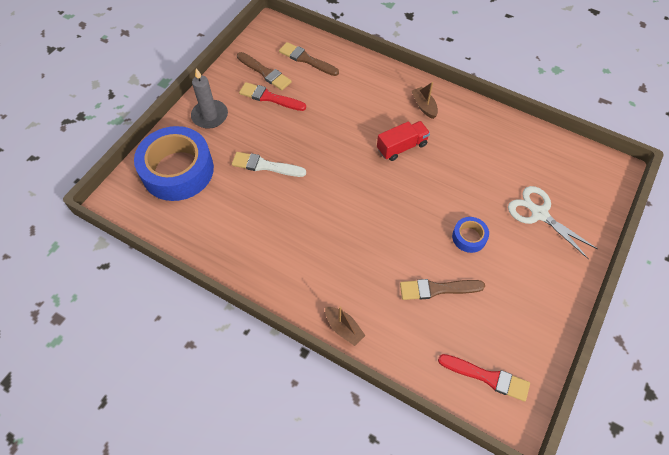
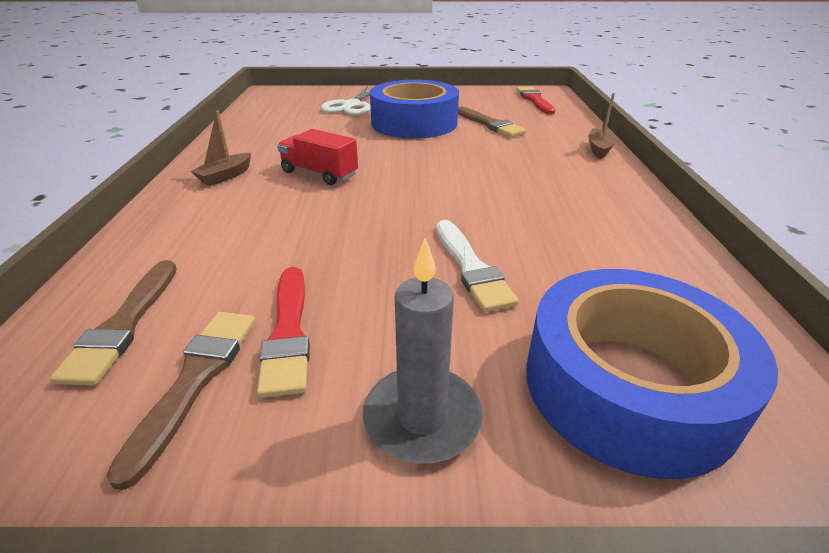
camera: 120 degrees left, 25 degrees down
(469, 237) = (414, 123): blue tape -> blue tape, size x2.24

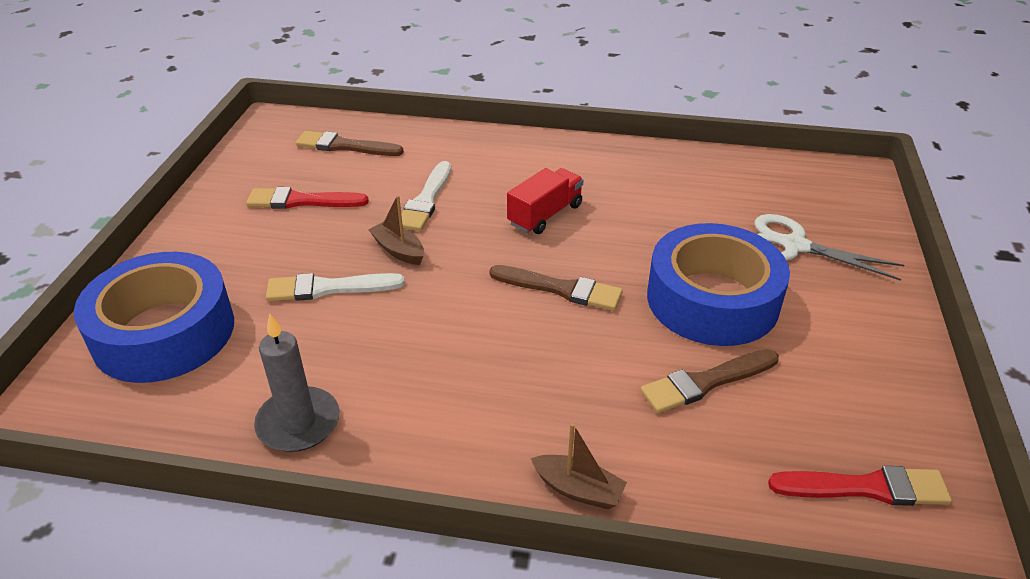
camera: 100 degrees right, 5 degrees up
(195, 380) = (282, 173): brown brush -> brown brush (561, 289)
(226, 176) = (553, 162): brown boat -> brown boat (399, 250)
(292, 233) = (426, 200): none -> white brush
(422, 418) = (203, 245): grey candle -> grey candle (298, 423)

